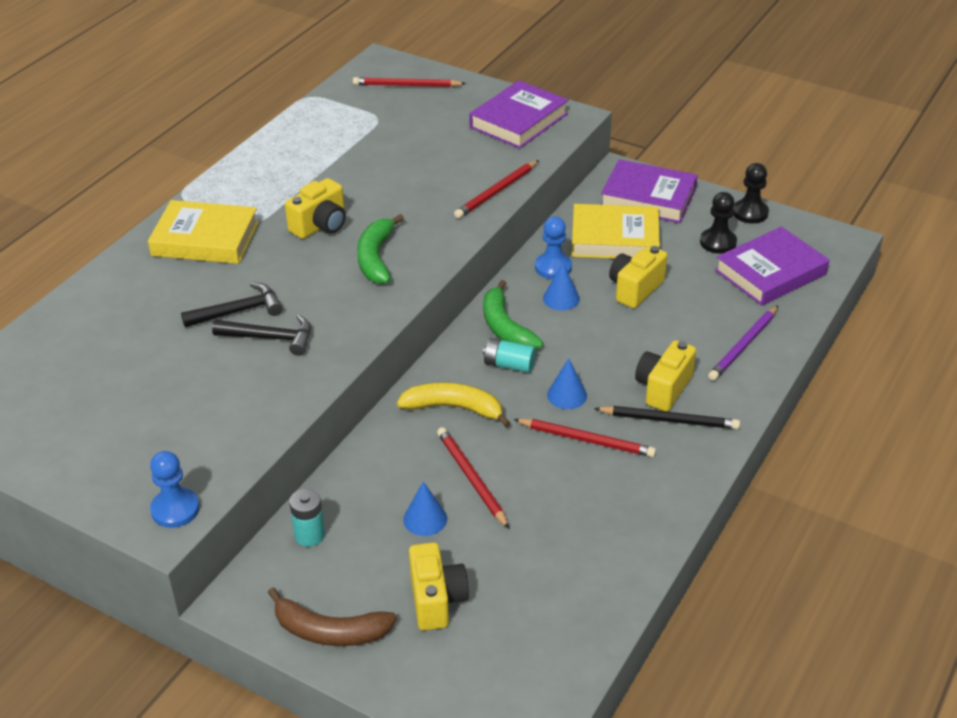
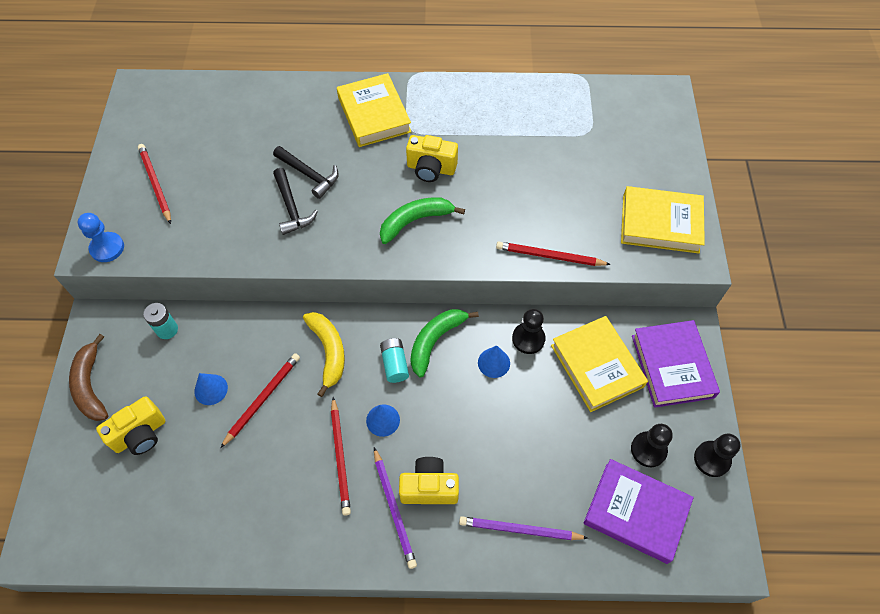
camera: 60 degrees right, 20 degrees up
(406, 85) = (647, 126): red pencil -> red pencil (155, 184)
(518, 120) = (660, 223): purple book -> yellow book
(553, 267) = (528, 339): blue pawn -> black pawn
(635, 289) = (540, 411): yellow camera -> none
(669, 420) = (394, 508): black pencil -> purple pencil

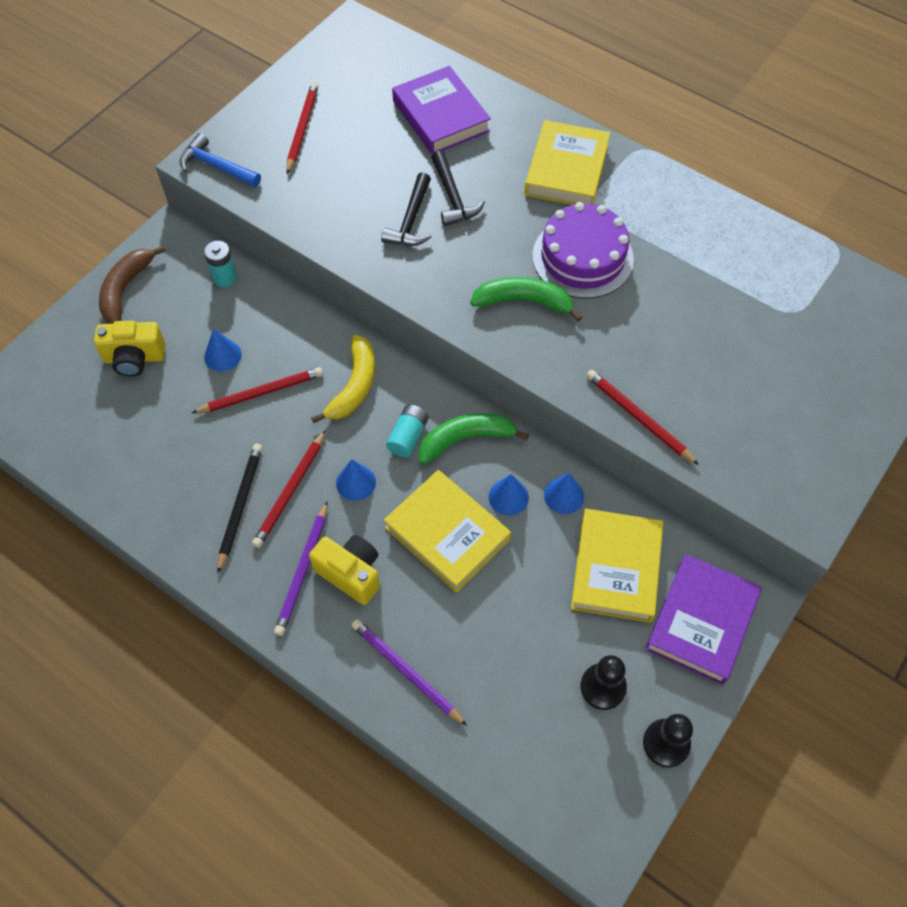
camera: 35 degrees right, 0 degrees up
(107, 248) = (217, 166): blue pawn -> blue hammer
(311, 493) = (240, 506): none -> black pencil
(431, 169) = (582, 257): yellow camera -> purple cake
(528, 339) = (564, 496): black pawn -> blue cone
(636, 512) = (538, 737): purple book -> purple book (440, 116)
(660, 223) = (796, 456): yellow book -> yellow book (447, 534)

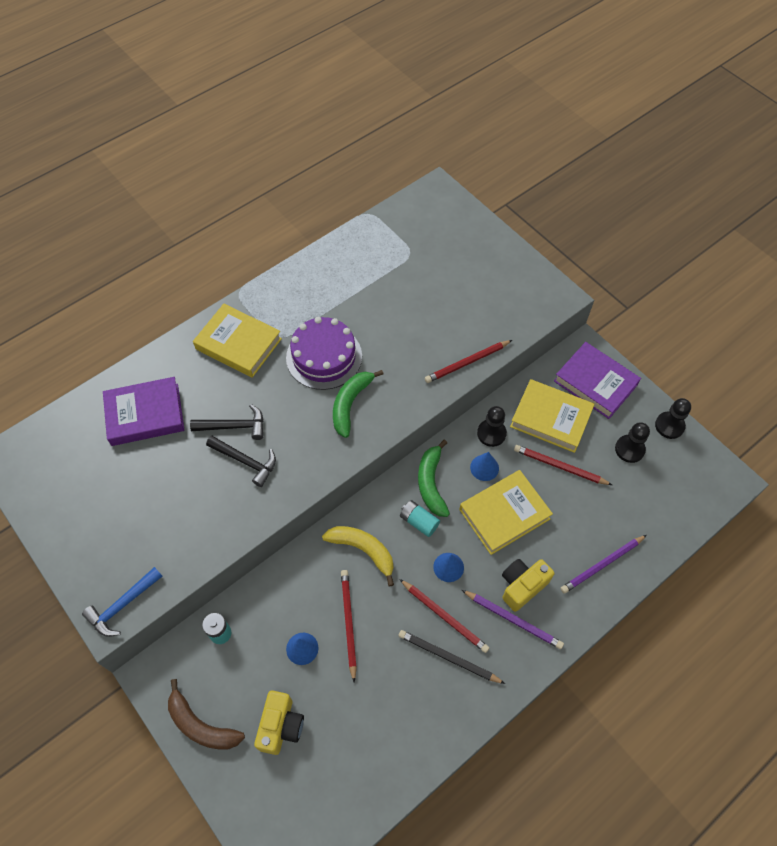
camera: 75 degrees left, 0 degrees up
(302, 129) = (110, 524): red pencil -> red pencil (559, 466)
(564, 496) = (491, 433): blue cone -> black pawn

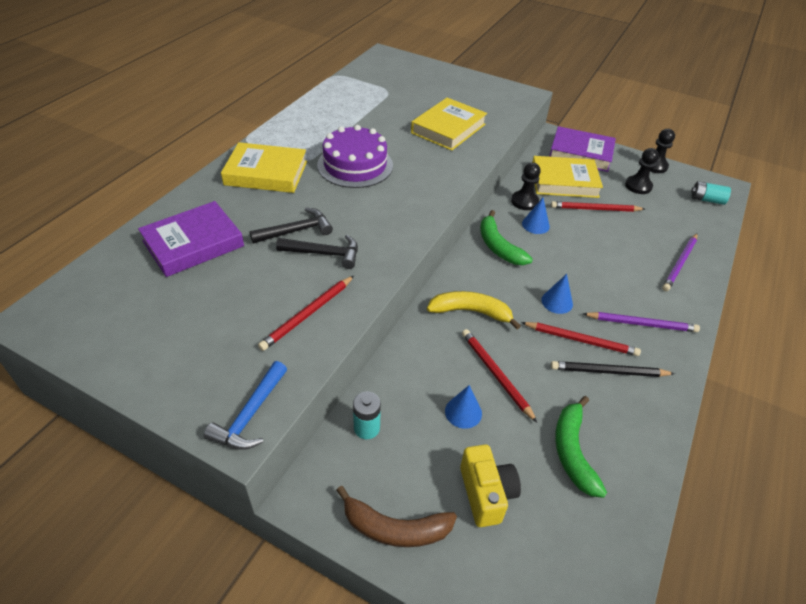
camera: 25 degrees left, 15 degrees down
(350, 404) = (401, 190): green banana -> green banana (572, 452)
(419, 522) = (507, 276): turquoise battery -> turquoise battery (706, 200)
(467, 363) = (484, 144): red pencil -> red pencil (308, 314)
(504, 514) = (575, 251): yellow book -> yellow book (448, 128)
(522, 586) = (629, 297): yellow camera -> none

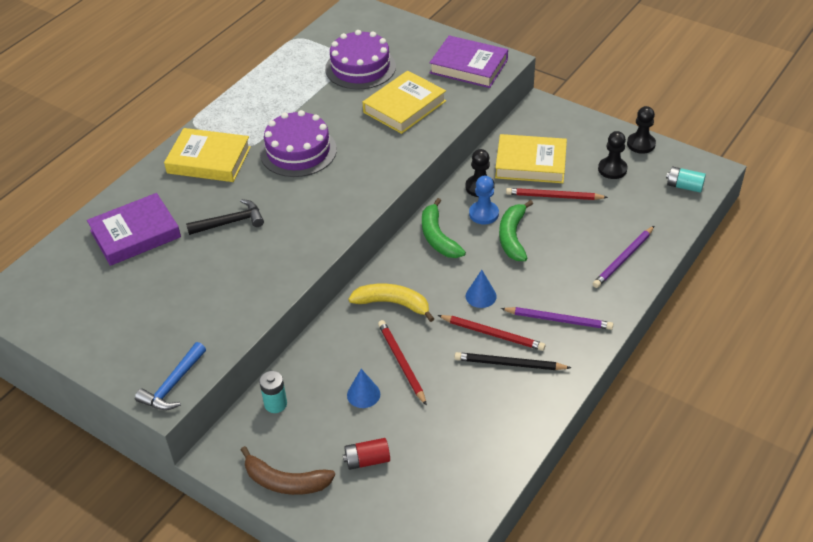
camera: 10 degrees right, 0 degrees up
(308, 314) = (230, 303): red pencil -> none
(324, 254) = (253, 246): black hammer -> none
(399, 98) = (360, 67): none -> purple cake
(486, 493) = (367, 460): yellow camera -> red battery
(535, 225) = (483, 214): blue cone -> blue pawn
(572, 452) = (452, 431): green banana -> green banana (512, 237)
(580, 153) = (560, 128): purple book -> purple book (469, 66)

